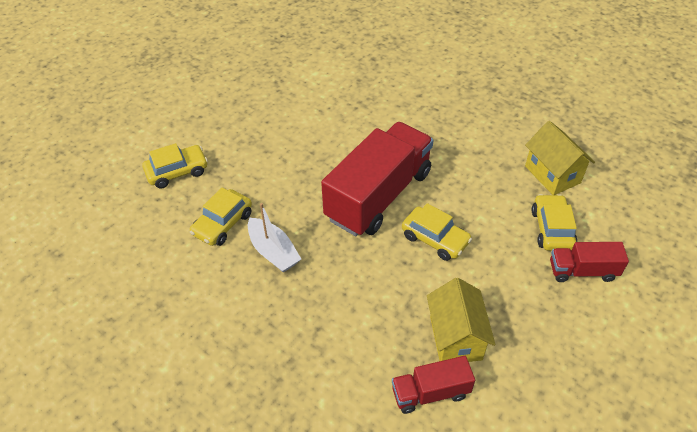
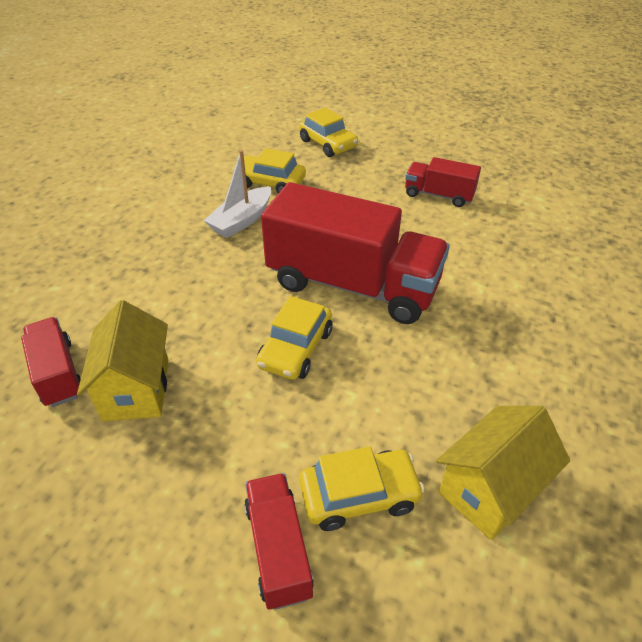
camera: 75 degrees right, 5 degrees down
(289, 122) = (438, 195): none -> red truck
(455, 338) = (136, 389): yellow house -> yellow house turned 75 degrees counterclockwise

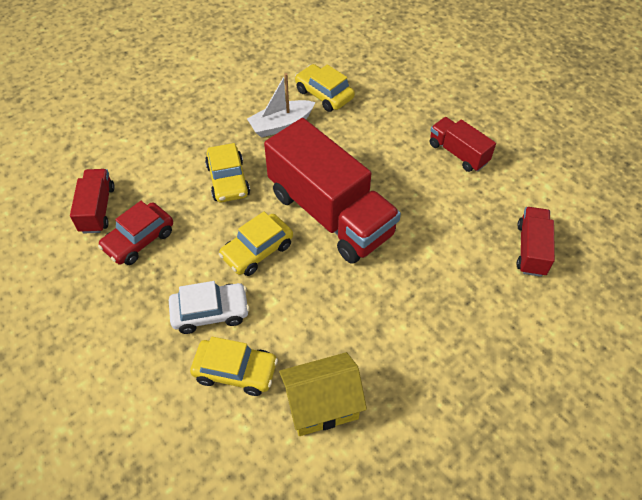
camera: 25 degrees right, 10 degrees up
(136, 389) = (139, 240): yellow house -> red car
(278, 549) = (168, 382): red truck -> red truck (531, 249)
(282, 438) = (210, 312): none -> white car
(328, 144) = (397, 67): yellow car -> yellow car (228, 180)

